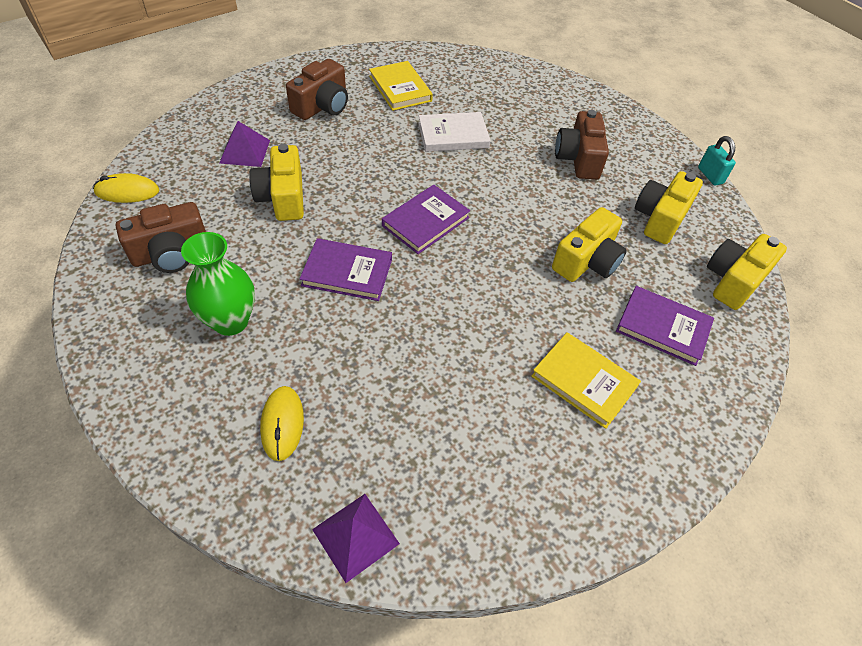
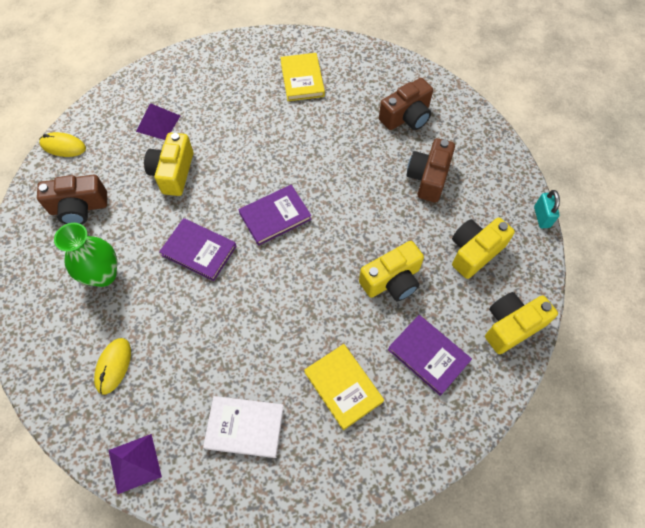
camera: 20 degrees right, 10 degrees up
(322, 106) = (232, 88): brown camera -> brown camera (406, 117)
(453, 135) = (329, 135): white book -> white book (245, 427)

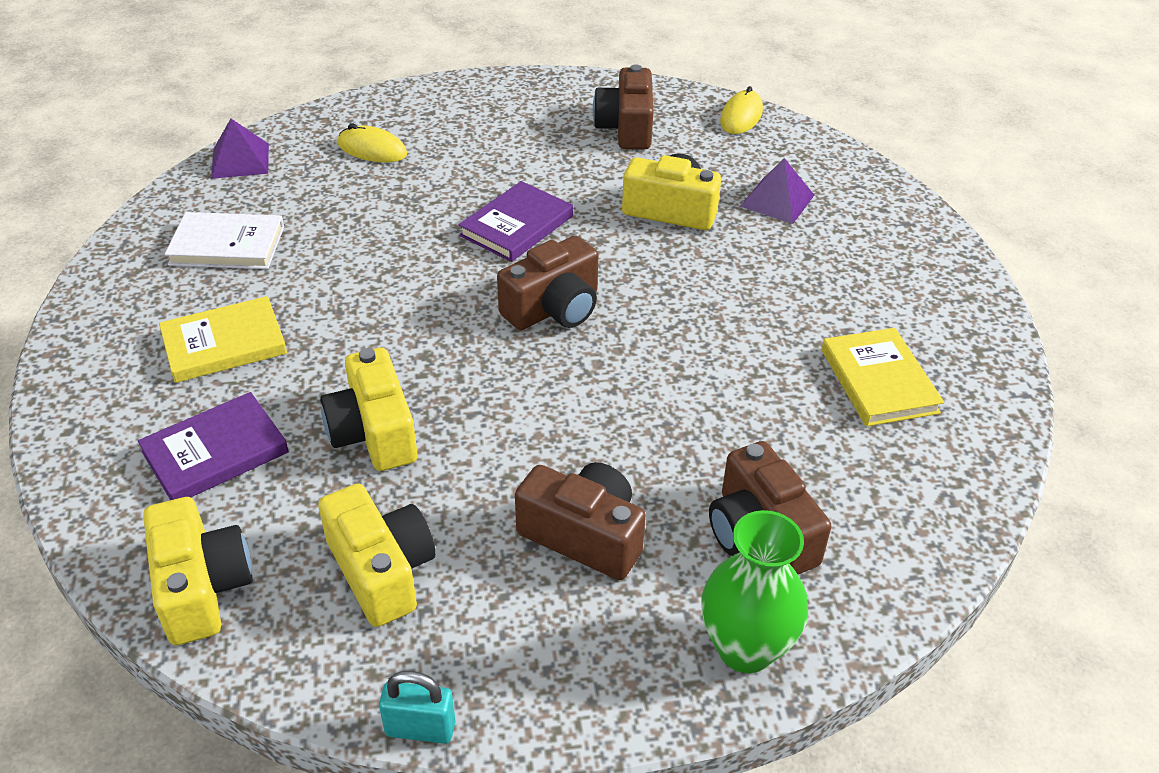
camera: 100 degrees right, 20 degrees down
(103, 275) = (508, 145): green vase -> green vase (745, 648)
(245, 427) = (227, 246): white book -> white book turned 75 degrees clockwise
(275, 216) = (554, 308): purple book -> brown camera
(302, 79) = (879, 381): yellow book -> yellow book turned 75 degrees clockwise

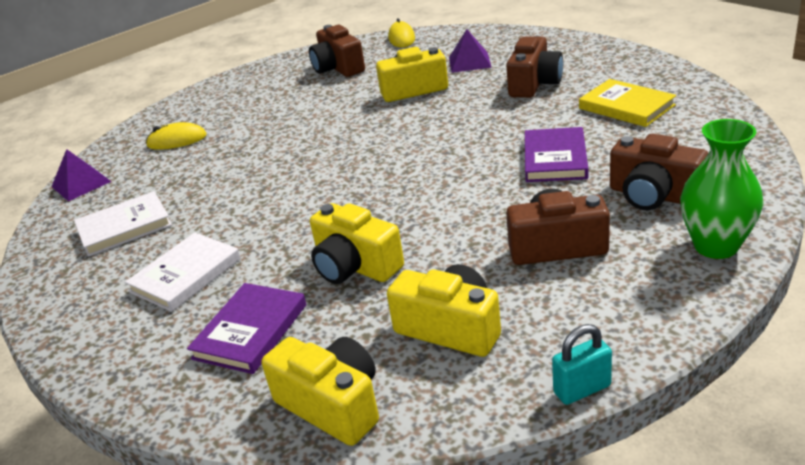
camera: 25 degrees left, 10 degrees down
(224, 344) = (185, 275): yellow book -> white book
(516, 226) = (324, 134): purple book -> purple book (555, 159)
(554, 308) = (398, 159): brown camera -> brown camera (534, 84)

